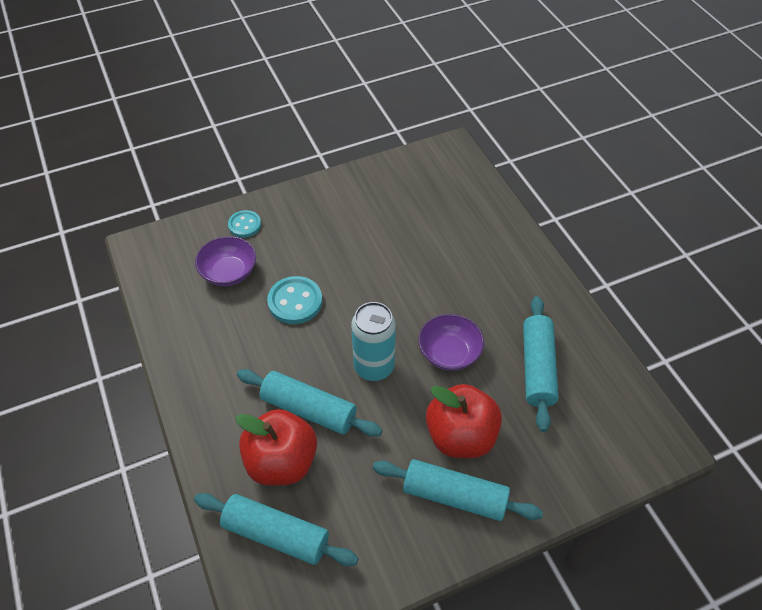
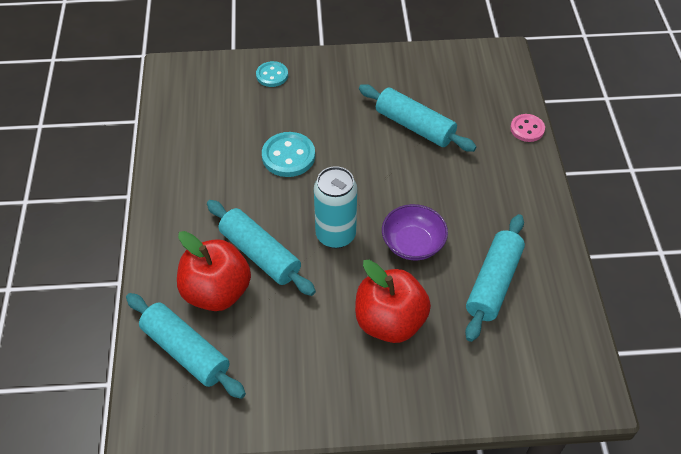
camera: 20 degrees right, 0 degrees up
(229, 272) = (240, 114): purple bowl -> none
(454, 496) = (360, 372): turquoise rolling pin -> turquoise rolling pin (414, 126)
(504, 213) = (527, 129): none -> pink button

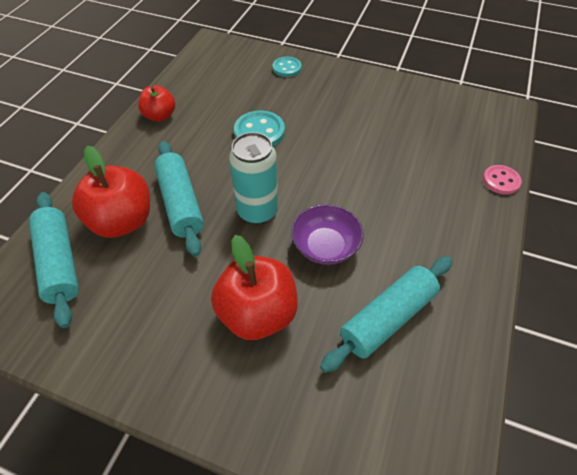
camera: 25 degrees right, 0 degrees up
(176, 173) = (160, 116): none -> red apple
(414, 126) = (388, 143): turquoise rolling pin -> none

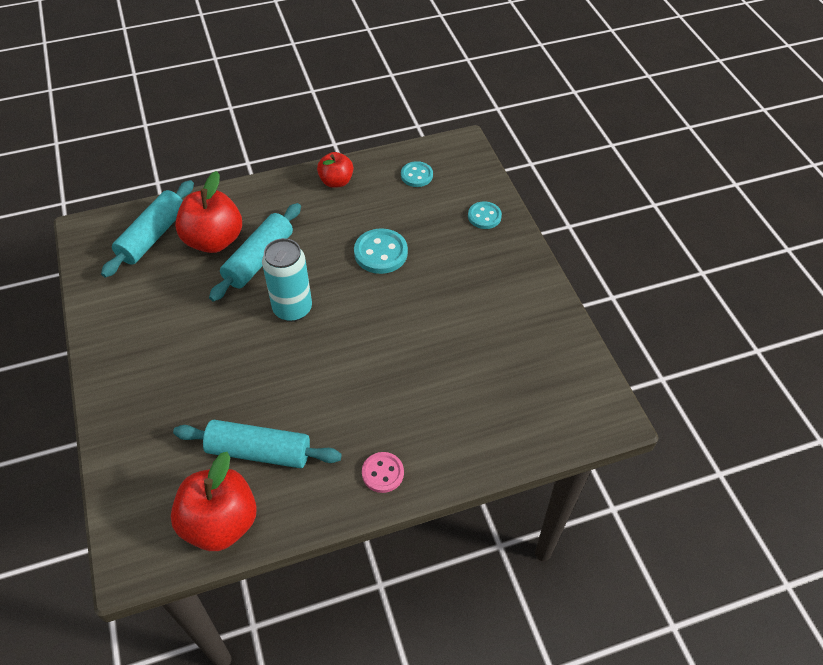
camera: 50 degrees right, 0 degrees up
(210, 76) = (416, 175): none -> turquoise button
(257, 313) = (200, 370): red apple -> red apple (220, 523)
(325, 246) = (295, 373): purple bowl -> none
(501, 181) = (491, 458): pink button -> pink button (382, 473)

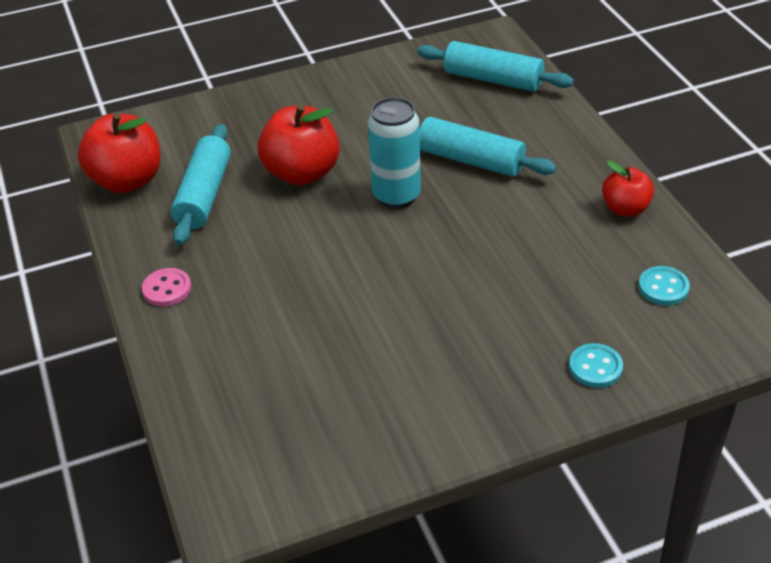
camera: 90 degrees right, 10 degrees down
(214, 240) = (495, 122): red apple -> red apple (302, 173)
(380, 253) = (499, 262): turquoise button -> none

